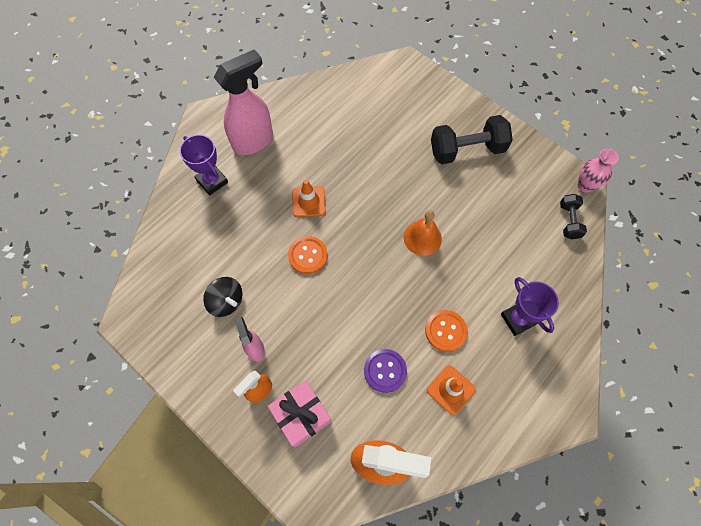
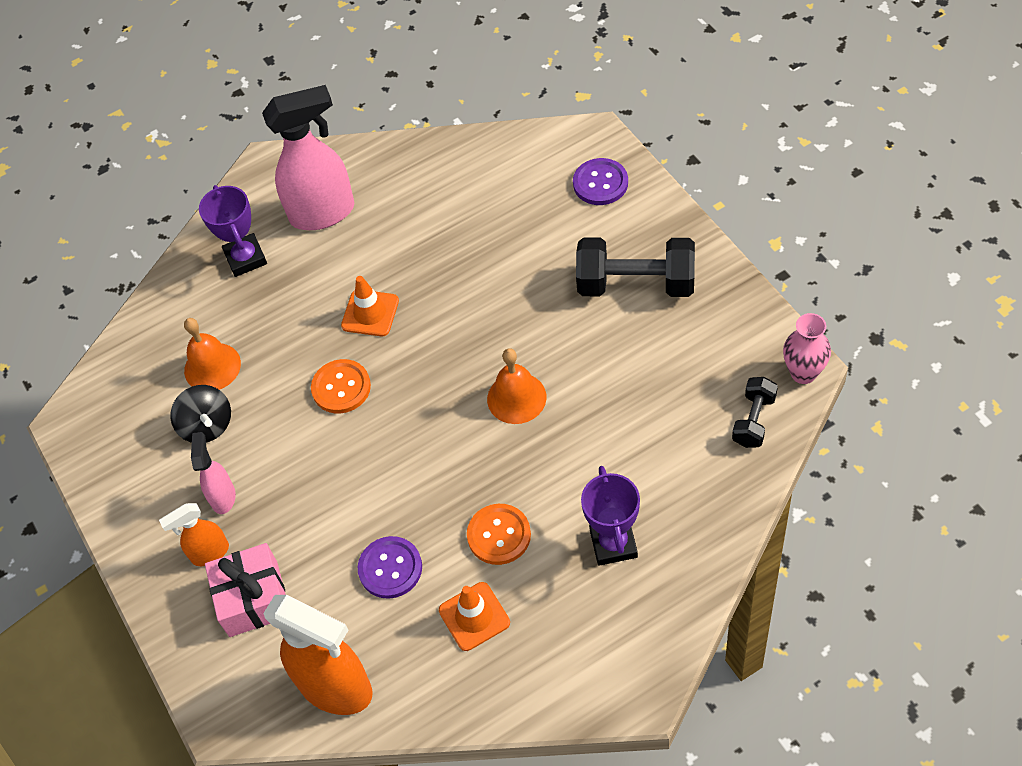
camera: 25 degrees right, 10 degrees down
(215, 260) = (212, 367): none -> orange bell
(421, 91) = (600, 183): none -> purple button

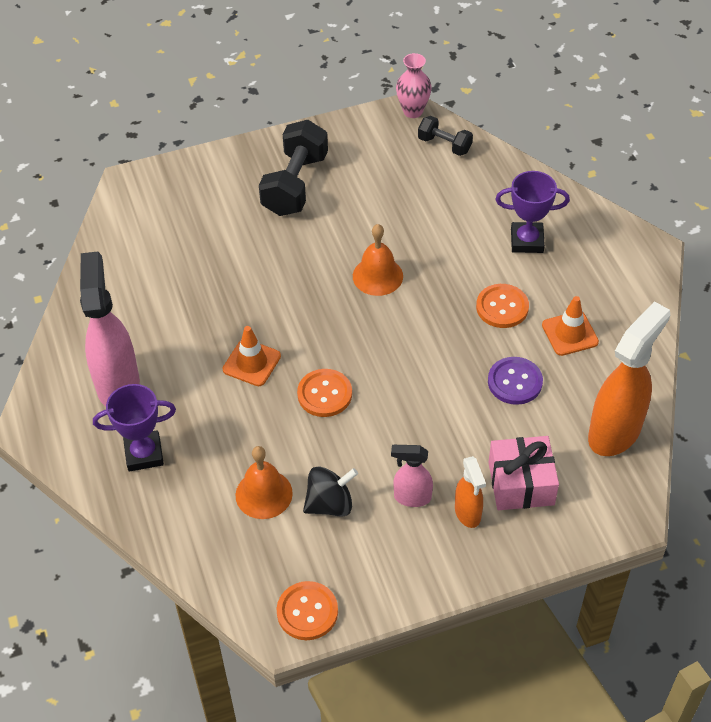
camera: 85 degrees left, 5 degrees down
(87, 436) = (307, 612): none -> orange button
(600, 183) = (182, 187): purple button -> none

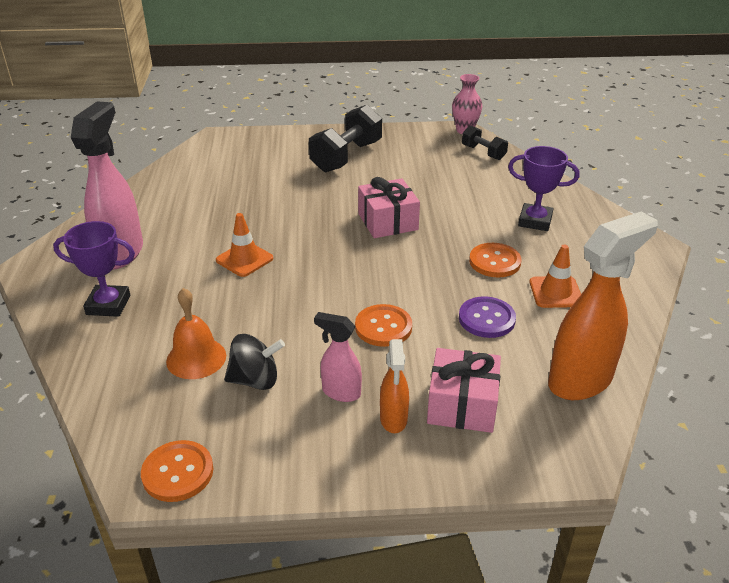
camera: 15 degrees right, 15 degrees down
(324, 394) = (297, 293): orange button -> orange button (383, 327)
(377, 276) = (388, 222): orange bell -> pink gift

